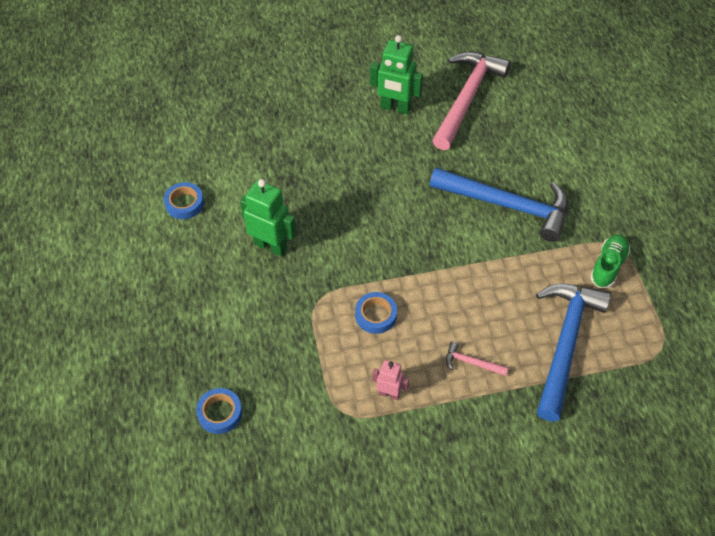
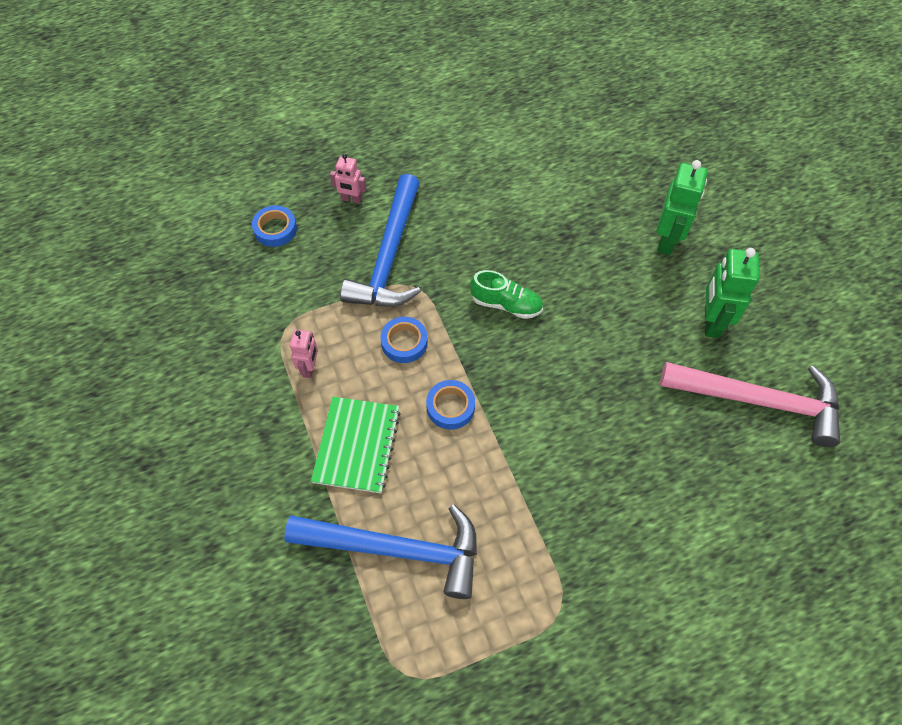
camera: 80 degrees right, 5 degrees up
(184, 203) = (511, 153): blue tape -> blue tape (450, 407)
(201, 341) = (351, 199): none -> pink robot
(271, 246) = (474, 234): green robot -> green robot (667, 240)
(471, 362) = (357, 445): pink hammer -> green notebook
(507, 205) = (592, 466): blue hammer -> blue hammer (389, 256)
(608, 266) = (523, 600): green shoe -> green shoe (506, 304)

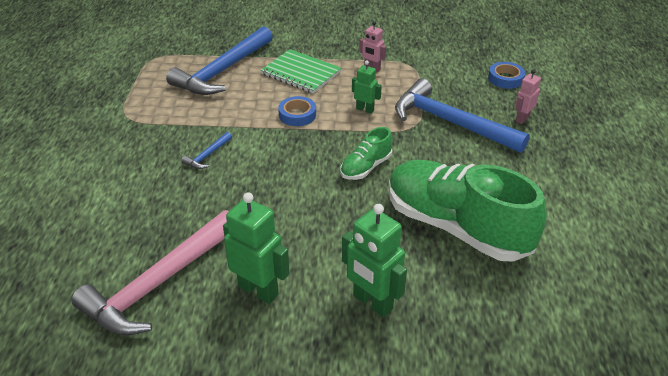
camera: 115 degrees right, 20 degrees down
(404, 342) = (365, 109): blue tape -> green robot
(546, 211) = (456, 227): none -> green shoe
(574, 463) = (207, 155): none -> blue hammer

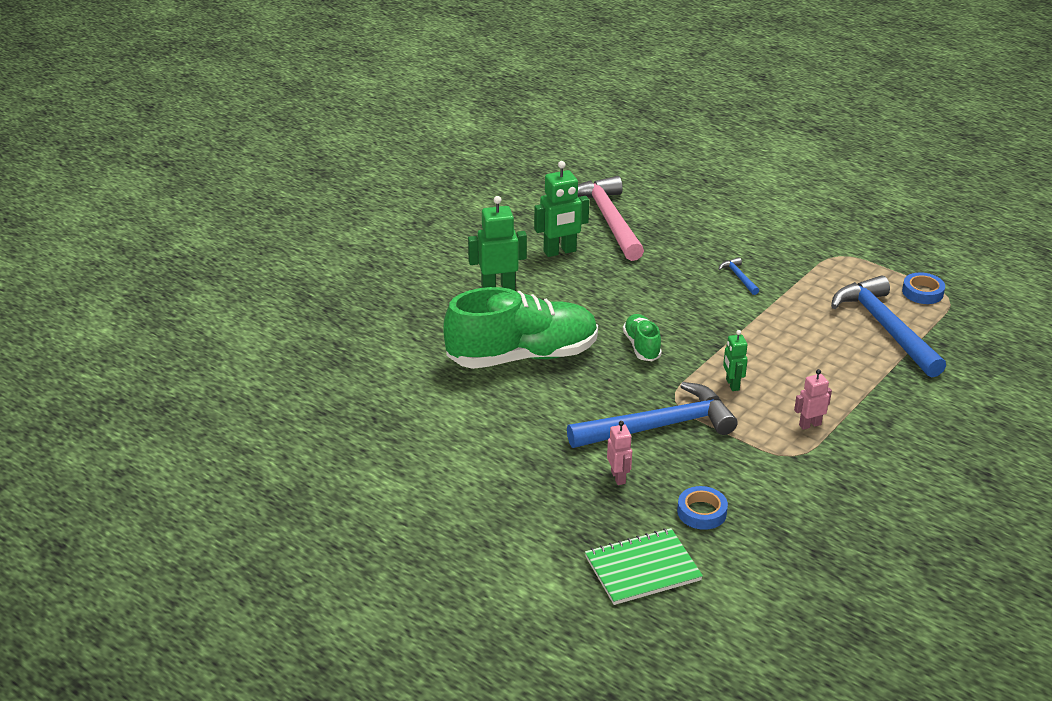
camera: 125 degrees right, 5 degrees down
(297, 115) = (759, 342): blue tape -> blue tape (922, 292)
(301, 73) = (840, 373): green notebook -> green notebook (642, 568)
(365, 109) = (732, 384): green robot -> green robot turned 105 degrees clockwise

